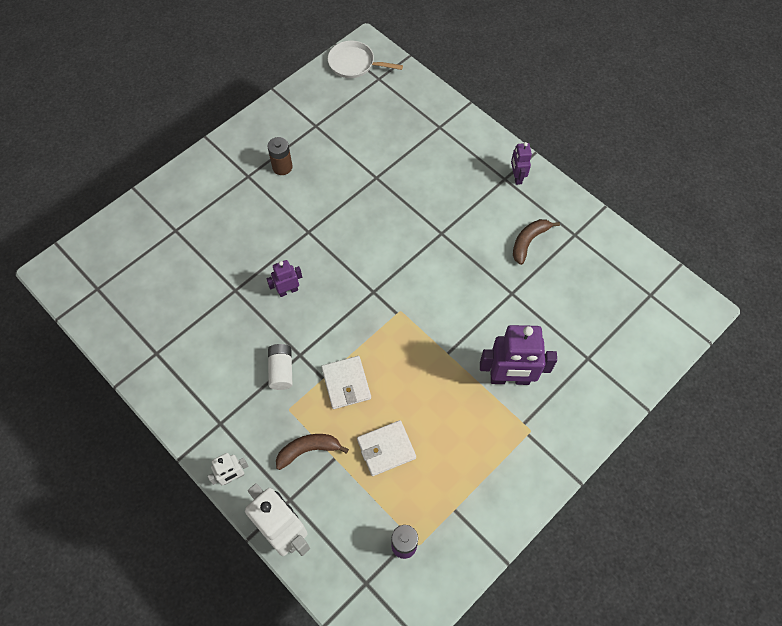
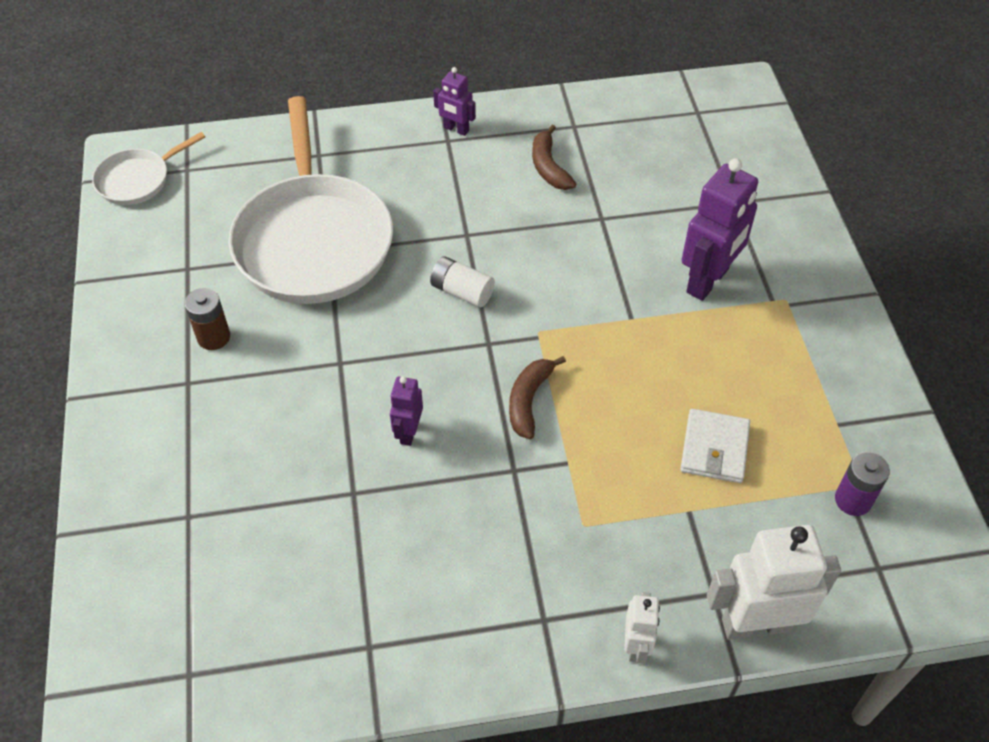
camera: 55 degrees left, 10 degrees down
(281, 370) = (520, 503): white battery -> white battery (462, 291)
(308, 450) = (658, 534): brown banana -> brown banana (529, 400)
(346, 383) = (595, 441): white wallet -> none
(378, 165) = (313, 240): none -> white pan

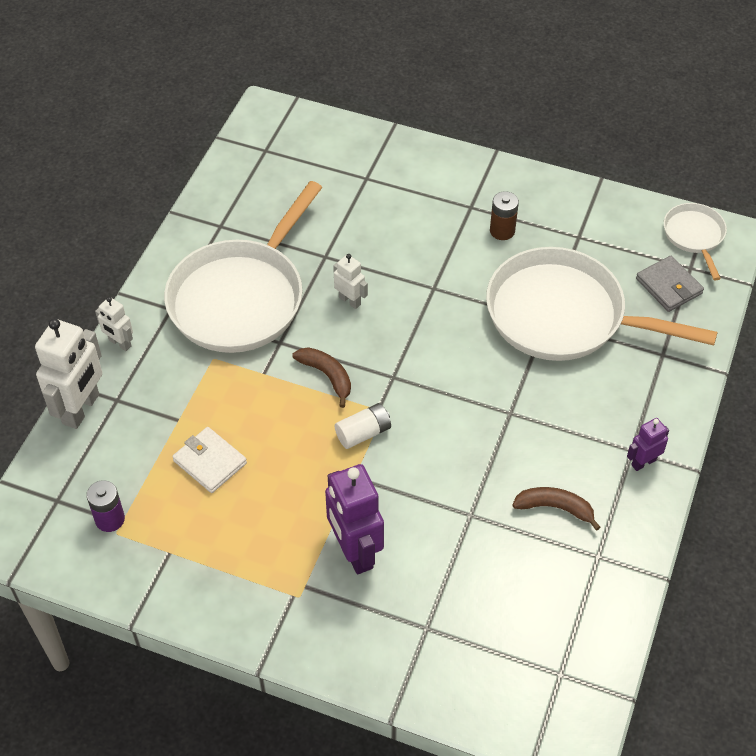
camera: 120 degrees right, 0 degrees up
(223, 177) = (669, 286): none -> grey wallet
(408, 432) = (350, 301): purple robot -> white robot
(462, 291) = (452, 383): white battery -> white battery (363, 433)
(475, 549) = (241, 297): none -> white pan

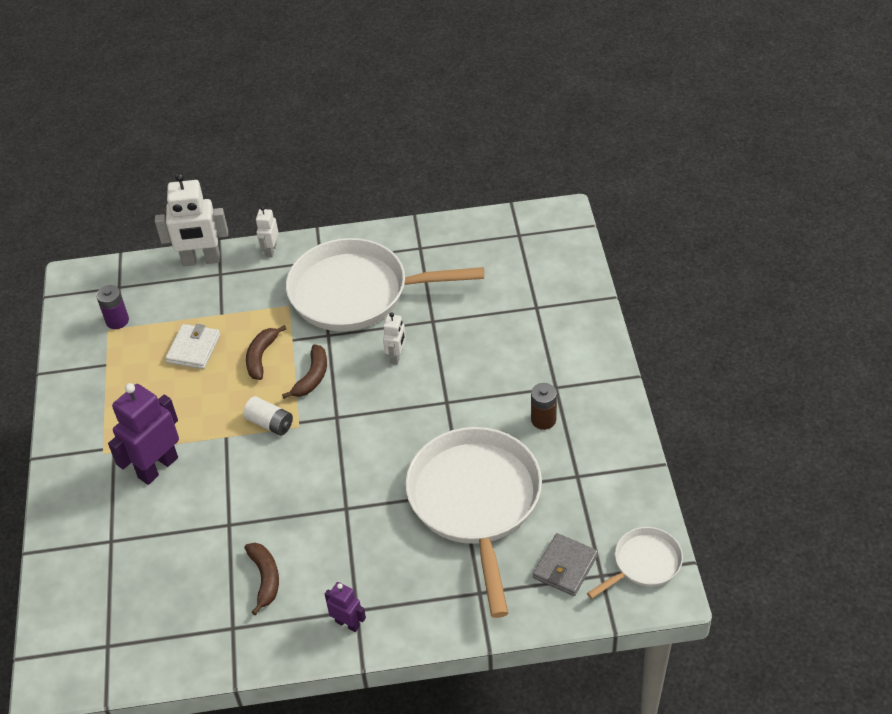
camera: 65 degrees right, 5 degrees down
(267, 407) = (261, 357): none -> brown banana

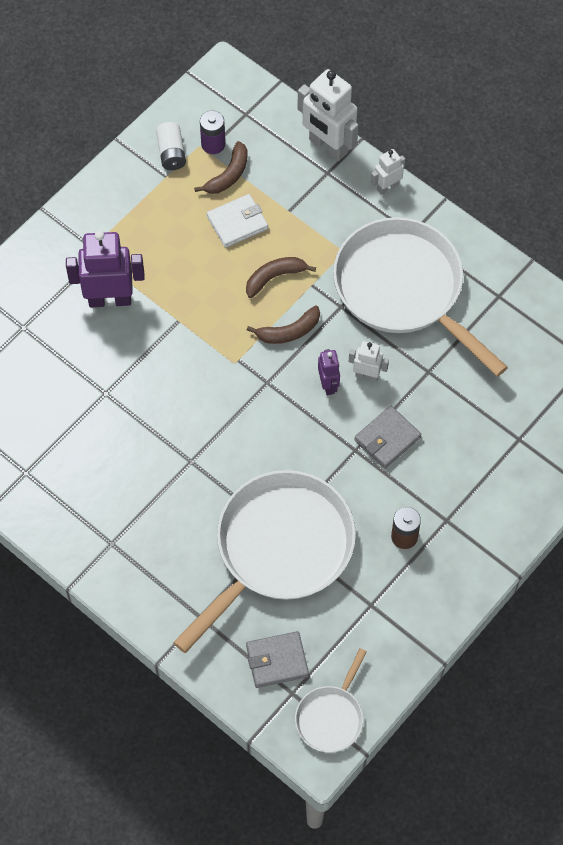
camera: 45 degrees right, 15 degrees up
(265, 578) = (83, 458): brown banana -> brown banana (228, 175)
(270, 423) = (218, 340): white battery -> white battery (171, 153)
(347, 623) = (95, 547): purple robot -> purple robot (328, 385)
(396, 356) = (367, 375): white robot -> white robot turned 135 degrees counterclockwise
(458, 378) = (387, 439): none -> grey wallet
(644, 563) = (331, 717): white pan -> white pan turned 105 degrees clockwise

